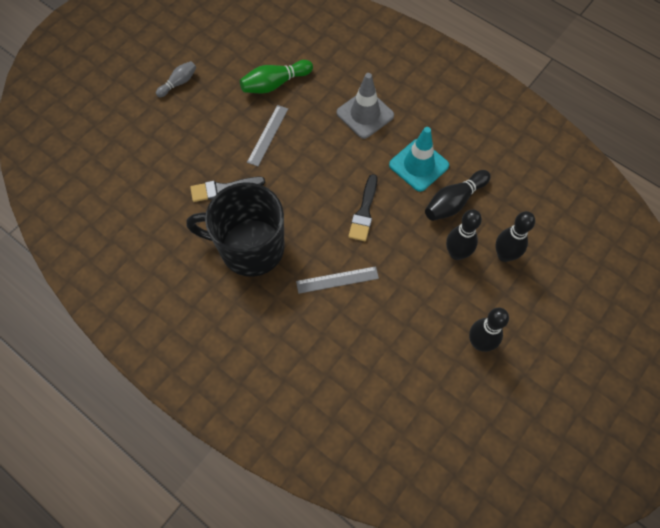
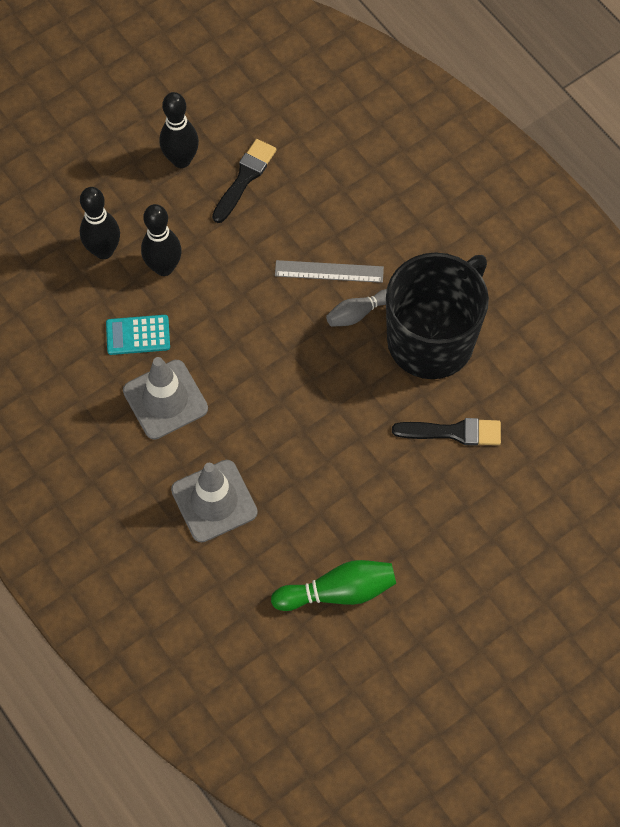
camera: 165 degrees left, 0 degrees up
(178, 83) = (493, 633): grey bowling pin -> grey bowling pin (358, 313)
(250, 248) = (432, 339): black mug -> black mug turned 75 degrees counterclockwise
(268, 135) = (370, 502): grey ruler -> none
(364, 211) = (265, 351): black brush -> black brush (244, 178)
(418, 165) = (165, 400): turquoise traffic cone -> grey traffic cone
(454, 202) = (138, 335): black bowling pin -> turquoise calculator

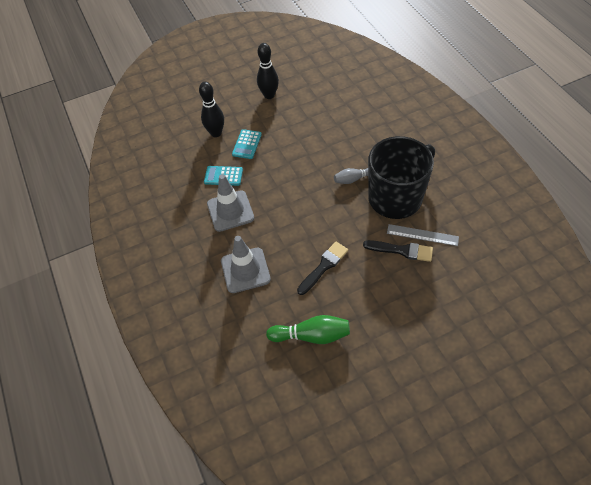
camera: 15 degrees right, 10 degrees down
(164, 267) = (247, 144): black bowling pin -> turquoise calculator
(244, 178) = (302, 107): black brush -> black brush (324, 266)
(329, 271) = (340, 156): grey ruler -> grey ruler (422, 235)

